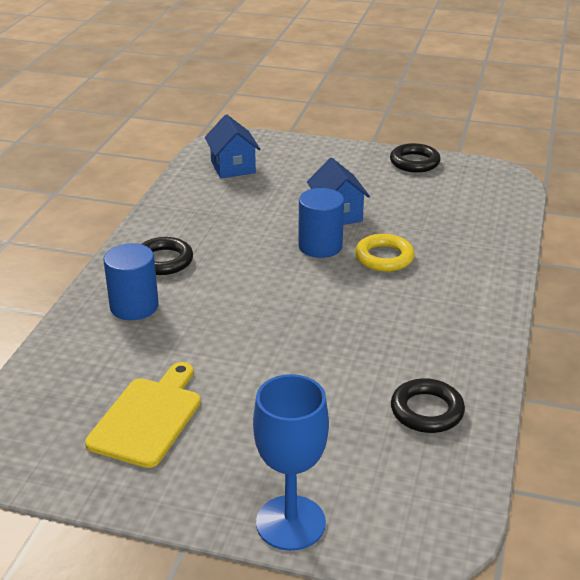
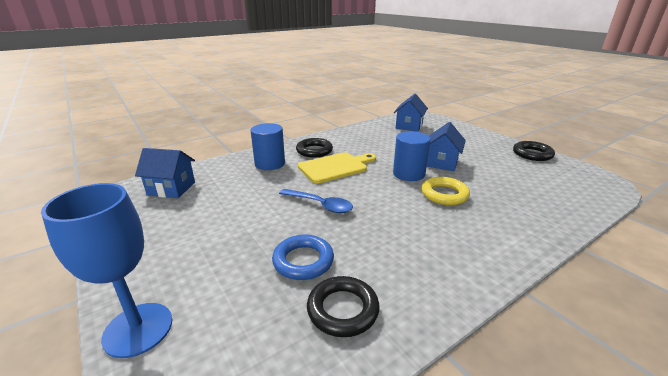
camera: 40 degrees right, 5 degrees down
(61, 401) = (171, 188): none -> blue house
(148, 418) = (188, 215): yellow cutting board -> yellow cutting board (335, 167)
(278, 330) = (320, 205): none -> blue spoon
(343, 393) = (303, 261): none -> blue ring

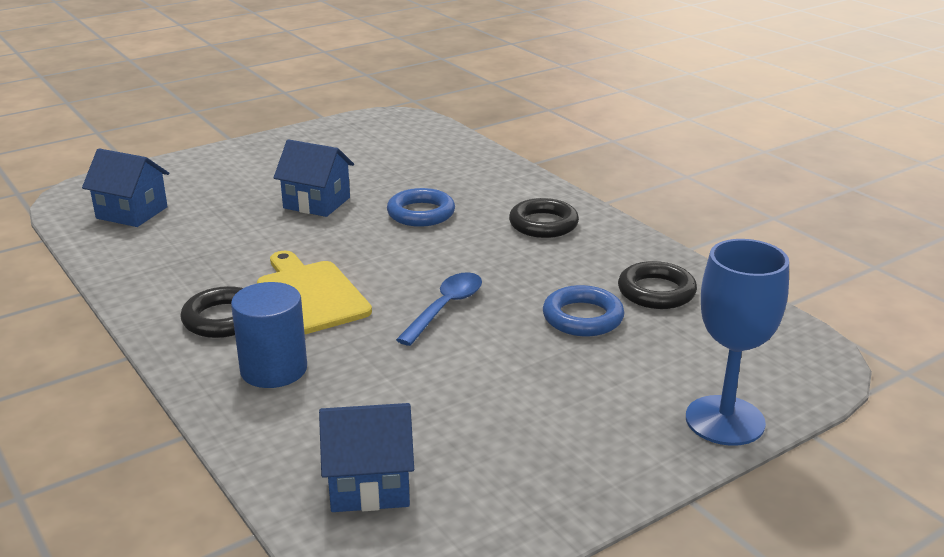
camera: 90 degrees left, 0 degrees up
(171, 188) = (370, 485): blue house -> blue house turned 75 degrees clockwise
(409, 174) = (351, 232): blue cylinder -> none
(444, 194) = (421, 213): yellow ring -> blue ring
(532, 154) = (305, 137): black ring -> black ring (543, 224)

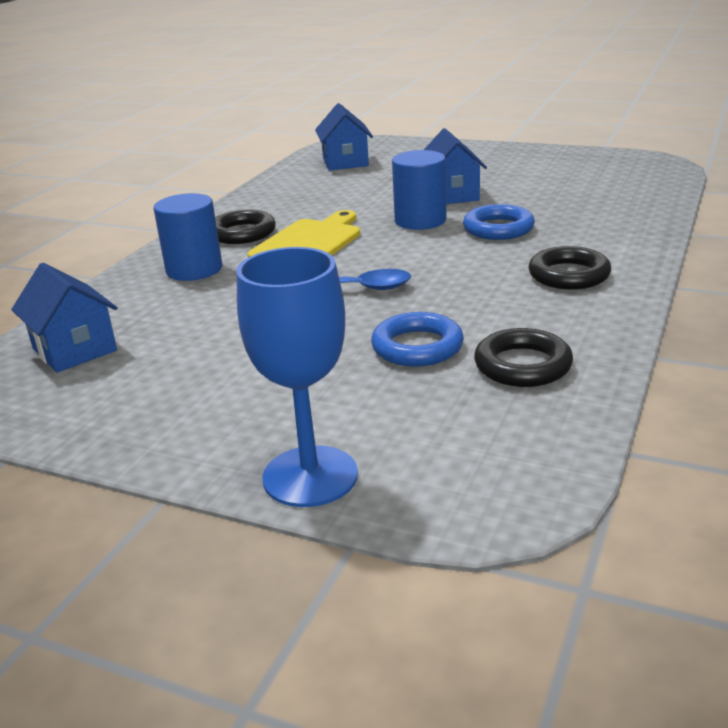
camera: 60 degrees right, 0 degrees up
(349, 234) = (420, 220): none -> blue cylinder

